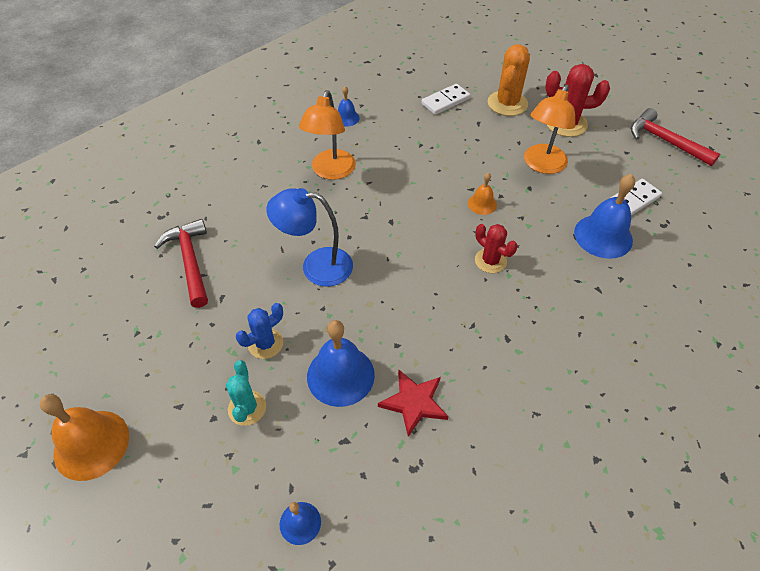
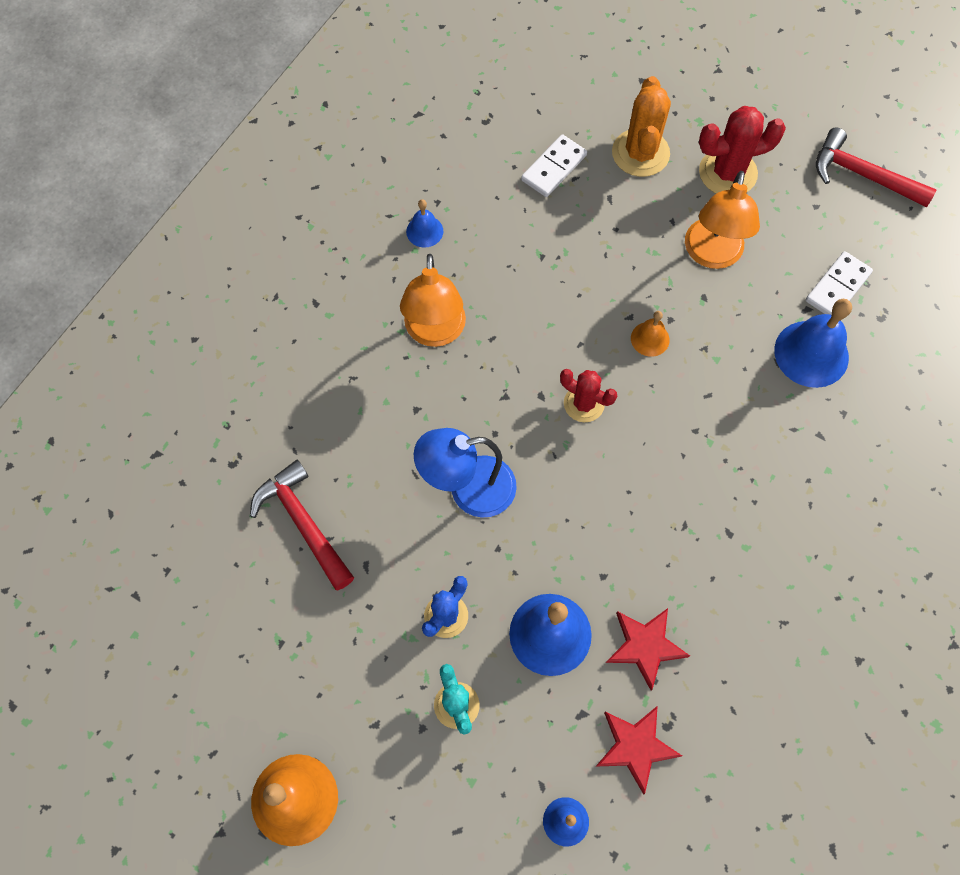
camera: 15 degrees left, 15 degrees up
(381, 478) = (635, 747): none -> red star
(490, 261) = (682, 426): red cactus -> red cactus (584, 404)

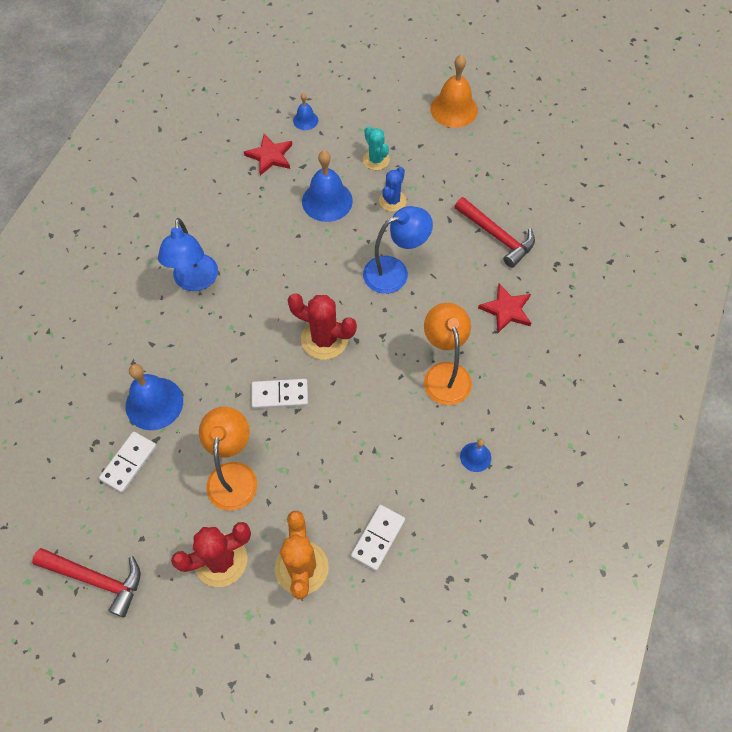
camera: 170 degrees right, 5 degrees down
(584, 404) = (324, 339): red cactus -> red cactus, size x1.57
(645, 646) = (268, 203): red star -> red star (506, 309)
(650, 339) = (280, 395): orange bell -> white domino
(762, 522) = (195, 281): none -> blue lamp

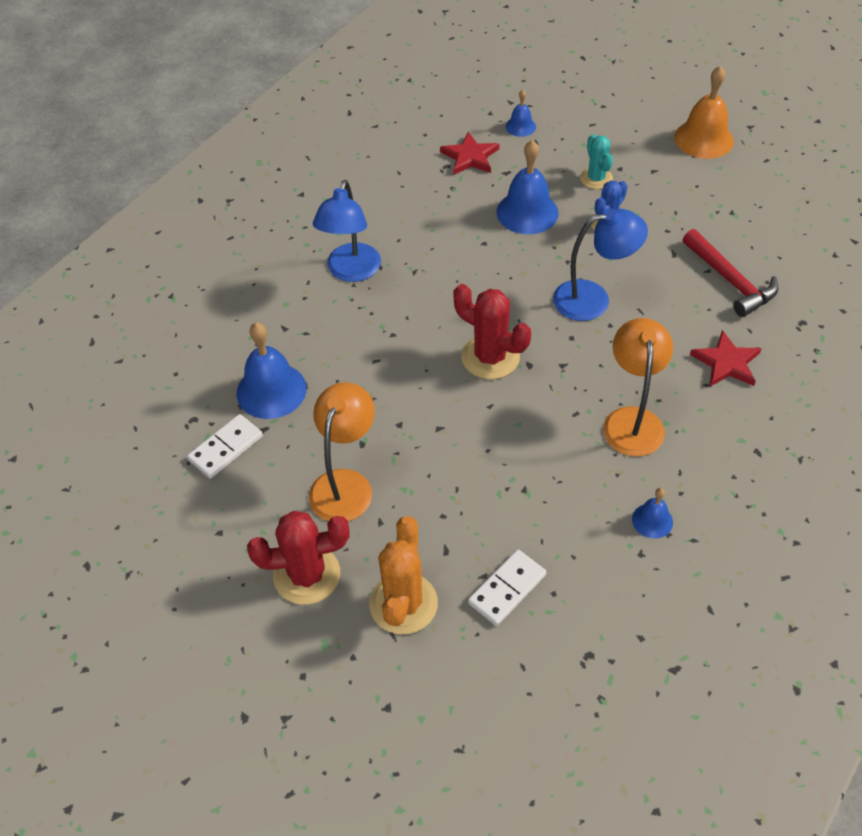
camera: 15 degrees right, 10 degrees down
(96, 579) = (155, 566): red hammer -> none
(280, 395) = (422, 408): white domino -> none

